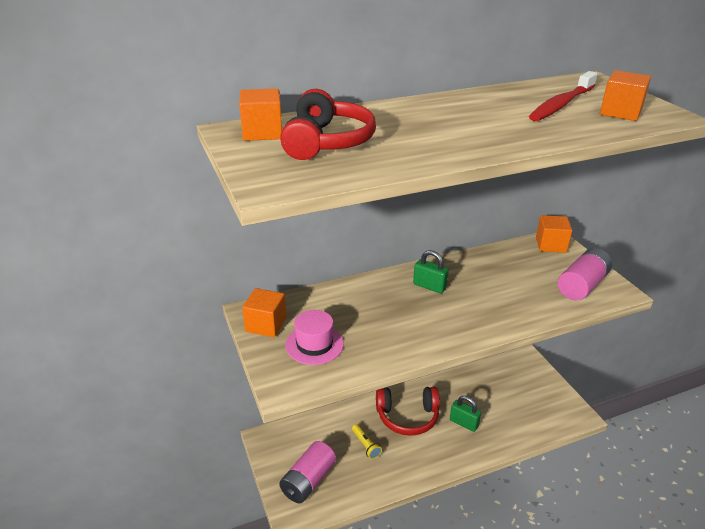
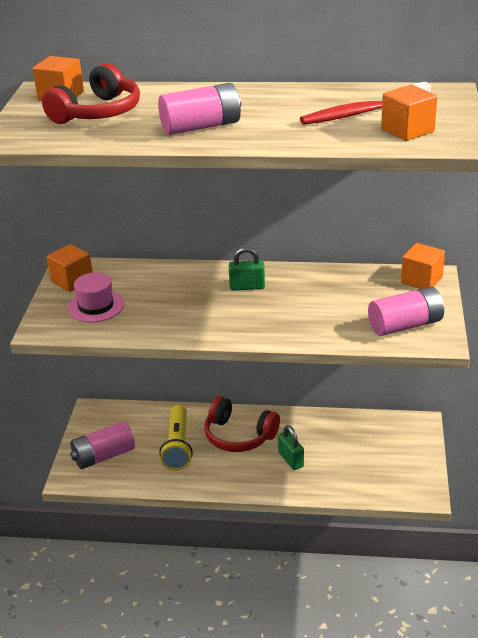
camera: 30 degrees right, 0 degrees up
(366, 445) = (178, 446): yellow flashlight -> yellow flashlight, size x1.84
(429, 286) = (247, 287): green padlock -> green padlock turned 60 degrees counterclockwise
(449, 138) = (201, 127): none -> pink battery

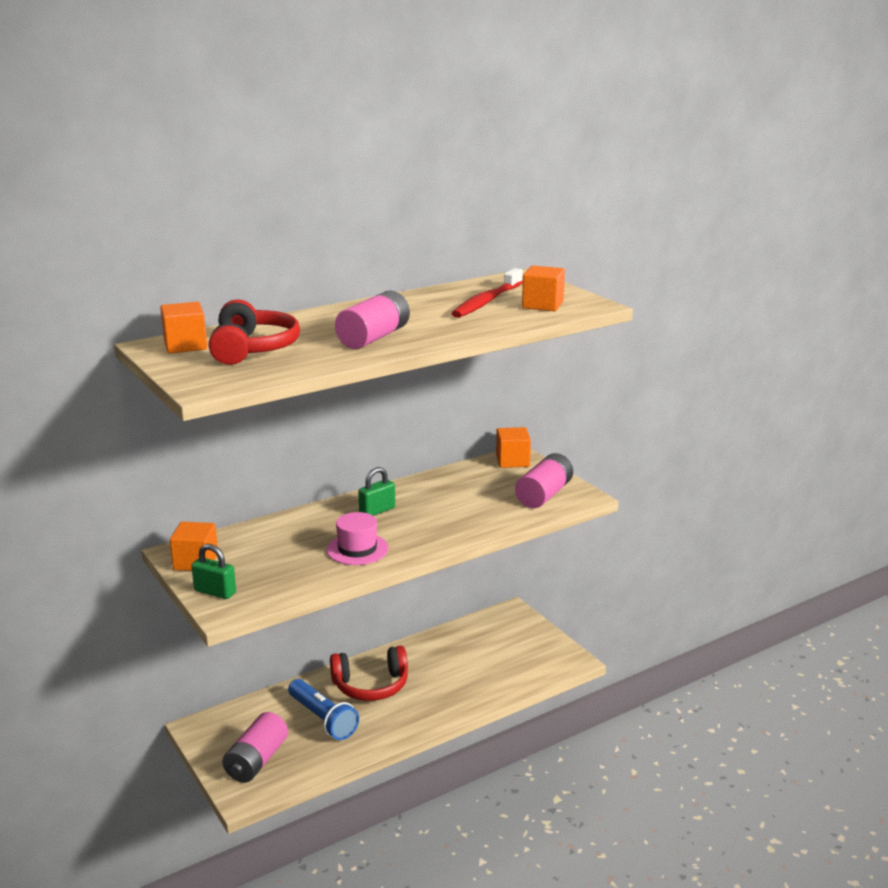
camera: 40 degrees left, 10 degrees down
(96, 306) = (253, 573): pink hat -> pink hat (357, 549)
(178, 446) = (323, 719): yellow flashlight -> blue flashlight
(291, 459) = (439, 683): green padlock -> green padlock (215, 592)

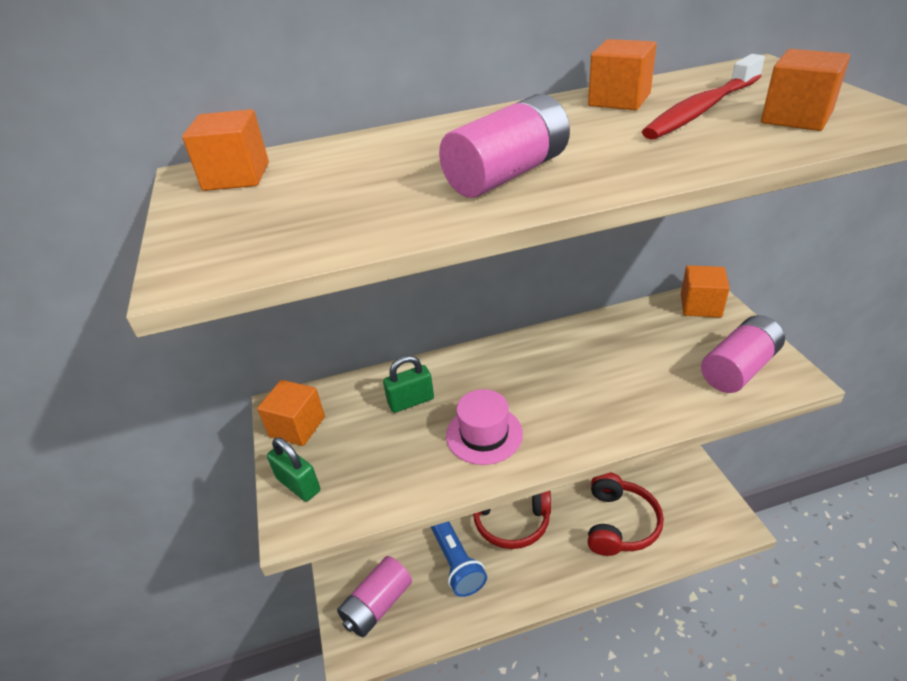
camera: 20 degrees right, 15 degrees up
(252, 349) = (319, 188): red headphones -> red headphones (619, 523)
(377, 511) = (522, 370): green padlock -> green padlock (411, 401)
(433, 297) = (619, 100): none -> orange cube

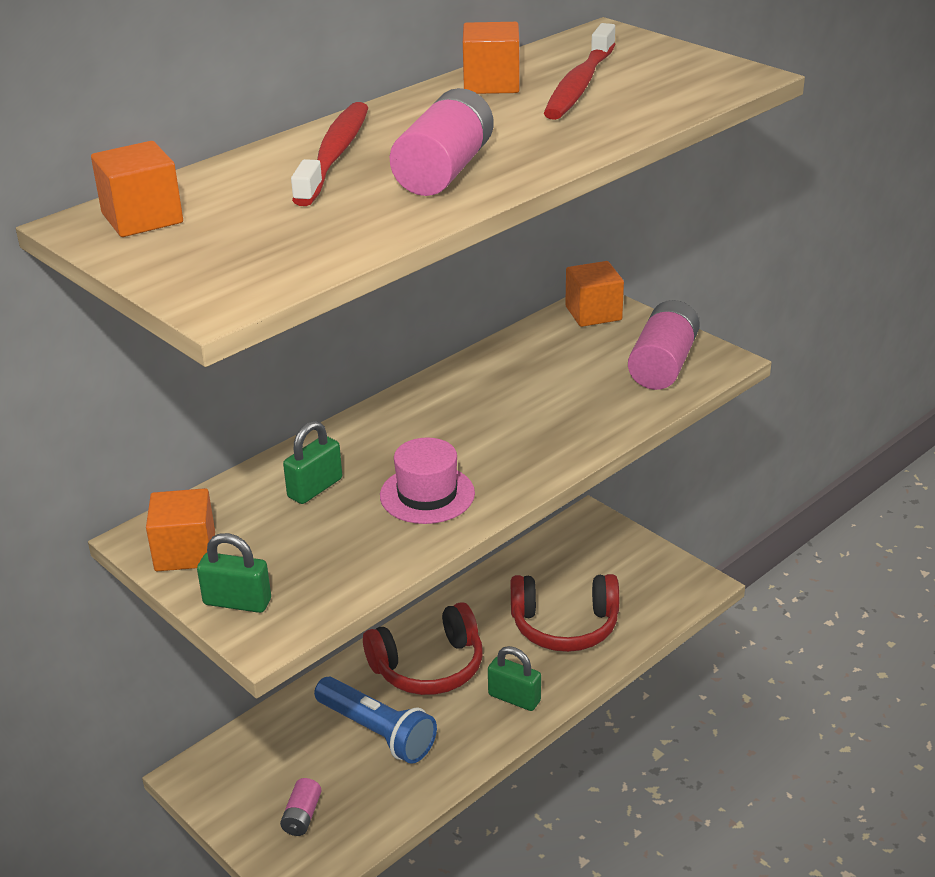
camera: 30 degrees left, 5 degrees down
(377, 605) = (302, 816): pink battery -> pink battery, size x0.51
(431, 145) = (334, 155): none -> red toothbrush
(557, 570) = (514, 698): none -> green padlock
(619, 523) = (564, 625): red headphones -> red headphones turned 105 degrees clockwise
(796, 117) = (668, 83): orange cube -> none

